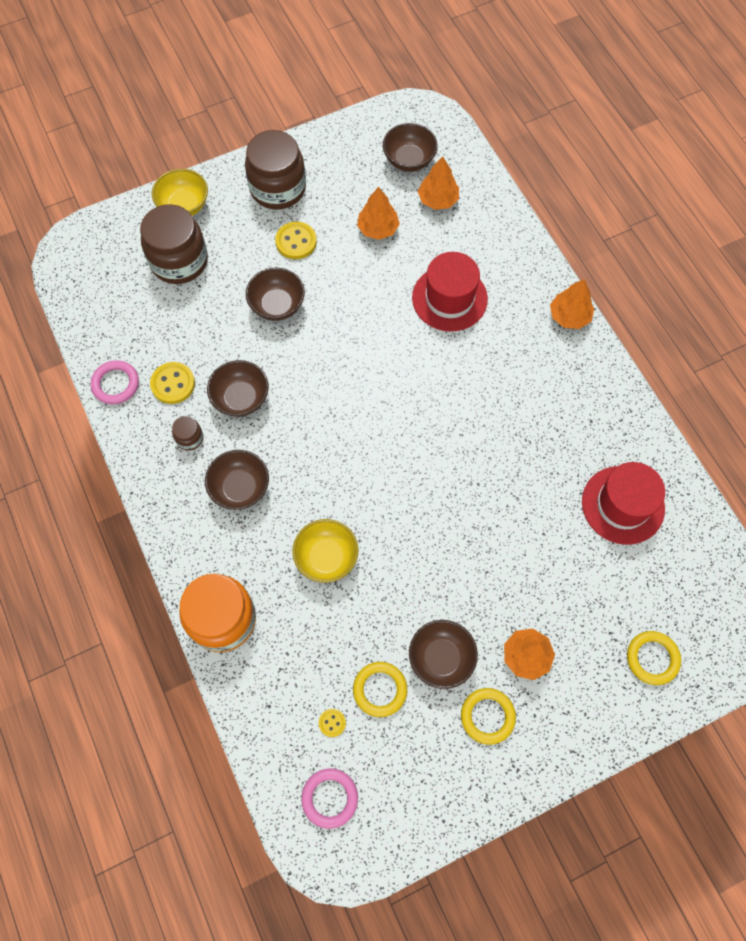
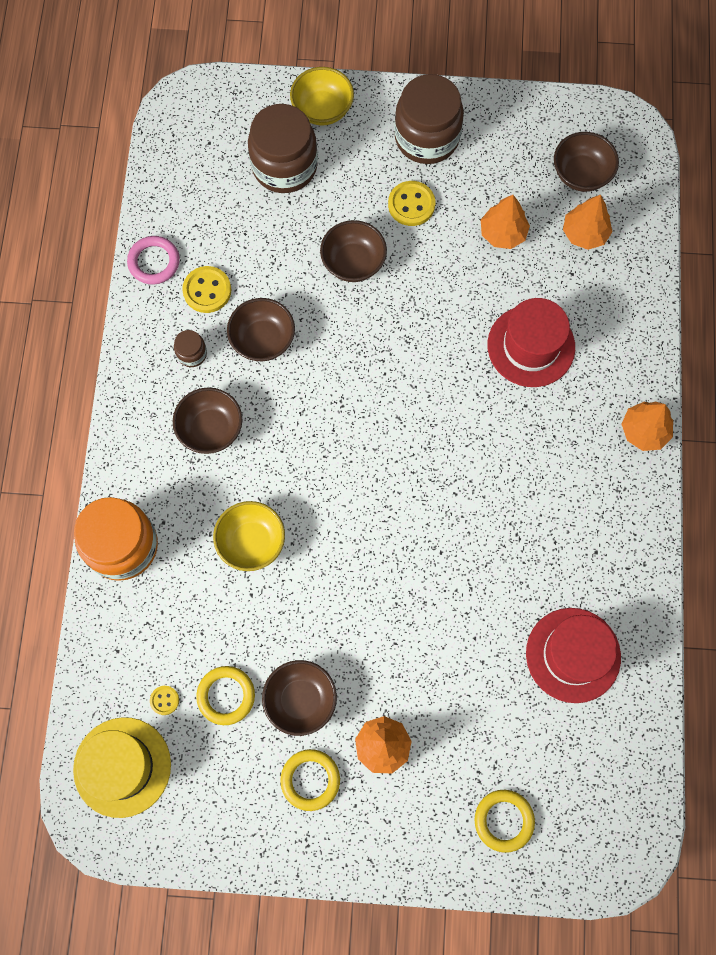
camera: 30 degrees right, 5 degrees up
(330, 798) = (122, 767): pink ring -> yellow hat

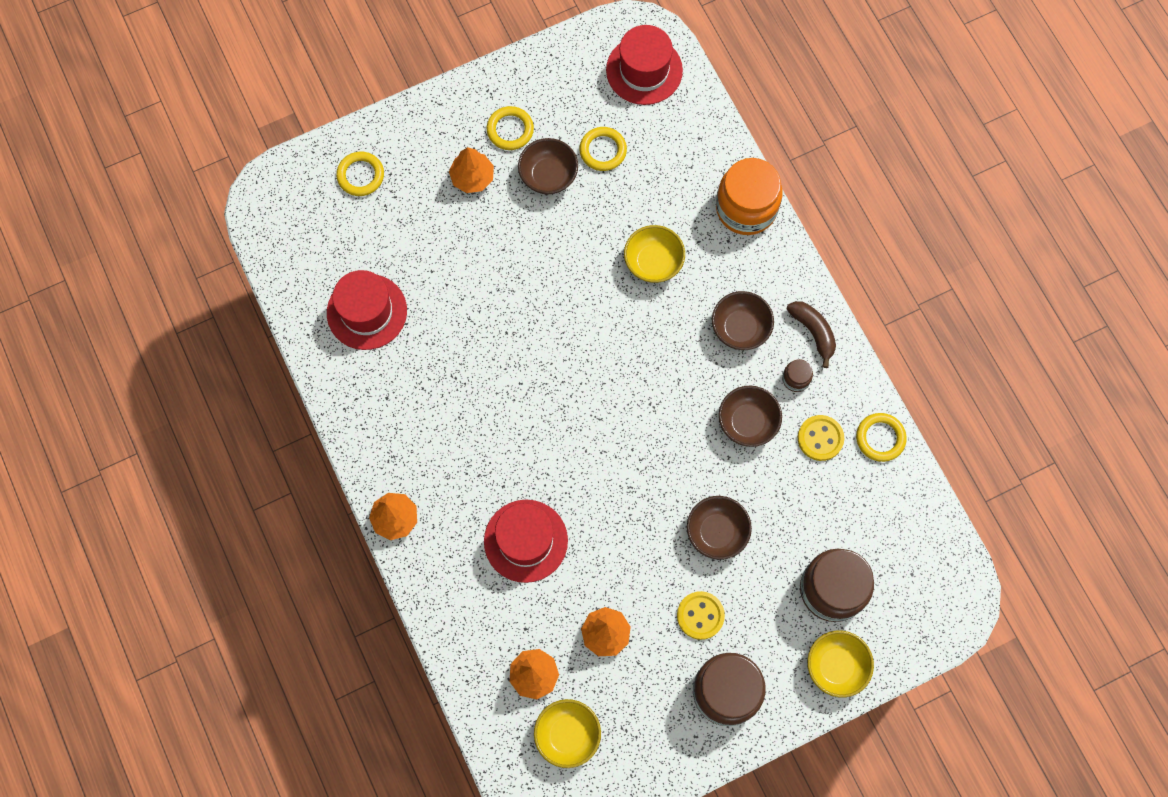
camera: 150 degrees right, 0 degrees up
(122, 767) = (644, 70): yellow hat -> red hat
(145, 387) = (813, 332): none -> brown banana
(154, 262) = (880, 438): pink ring -> yellow ring
(164, 700) = (644, 125): yellow button -> none
(581, 174) = (567, 735): brown bowl -> yellow bowl

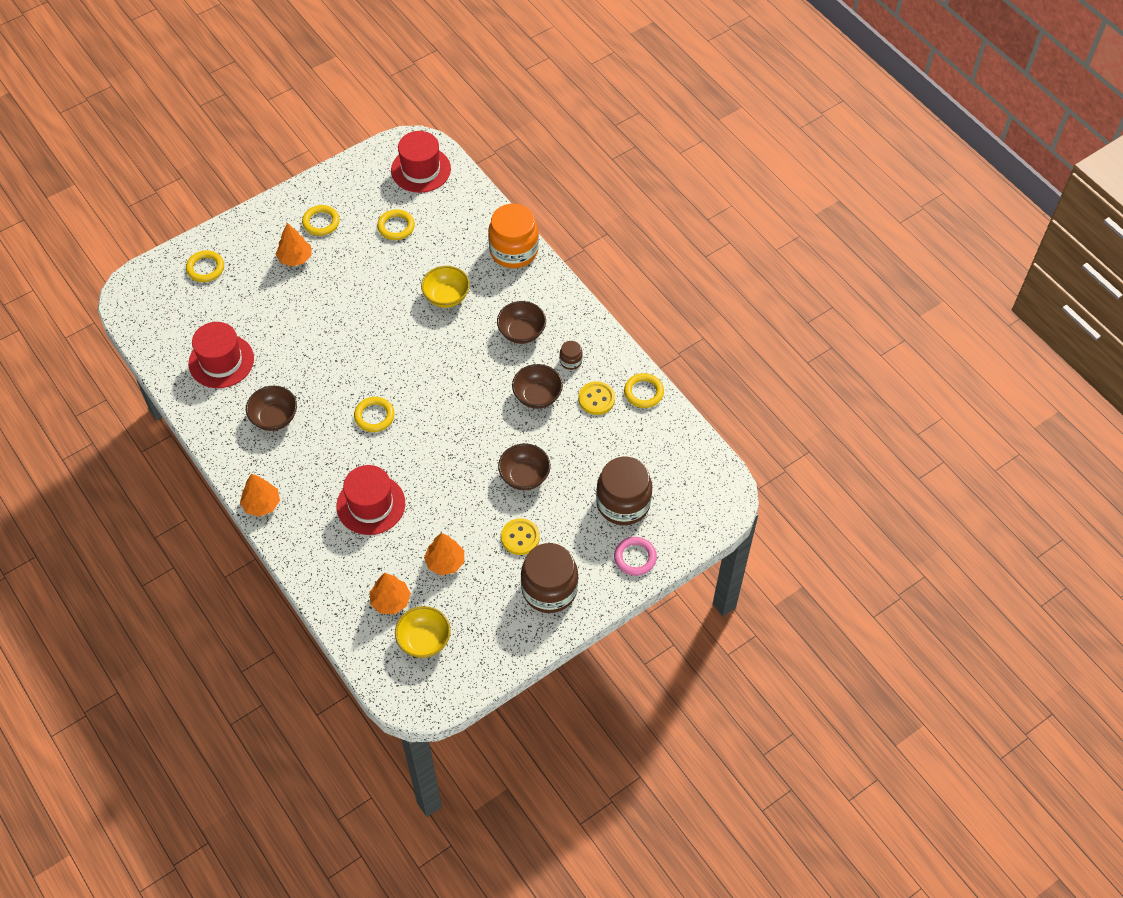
camera: 10 degrees left, 15 degrees down
(544, 419) = (374, 416): none -> yellow ring
(548, 176) = (355, 249): brown bowl -> brown bowl (274, 418)
(813, 332) = (579, 327): brown banana -> none
(836, 666) = (635, 558): yellow bowl -> pink ring

